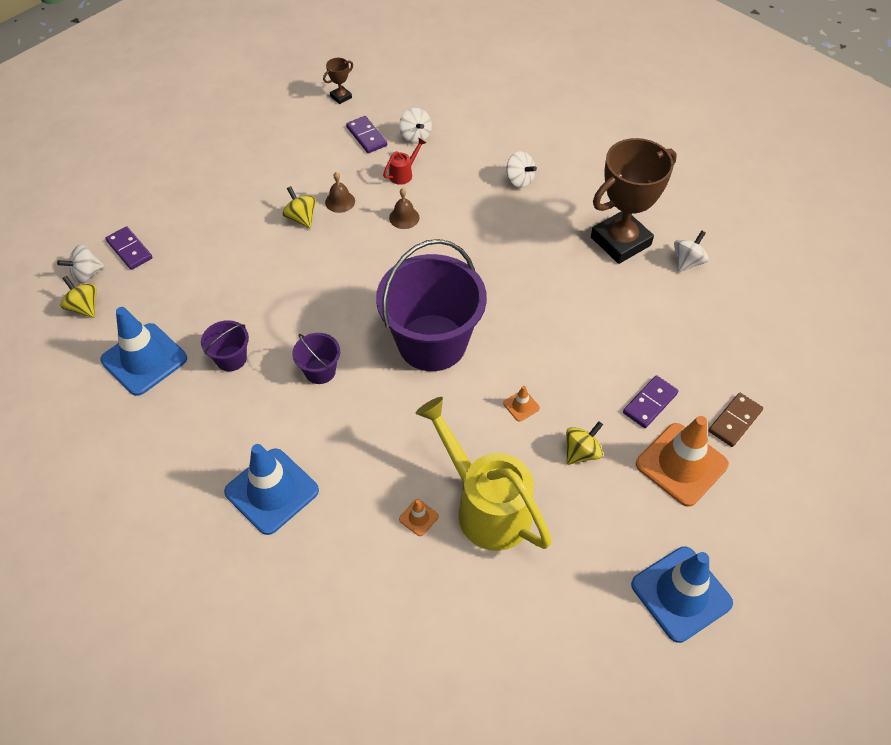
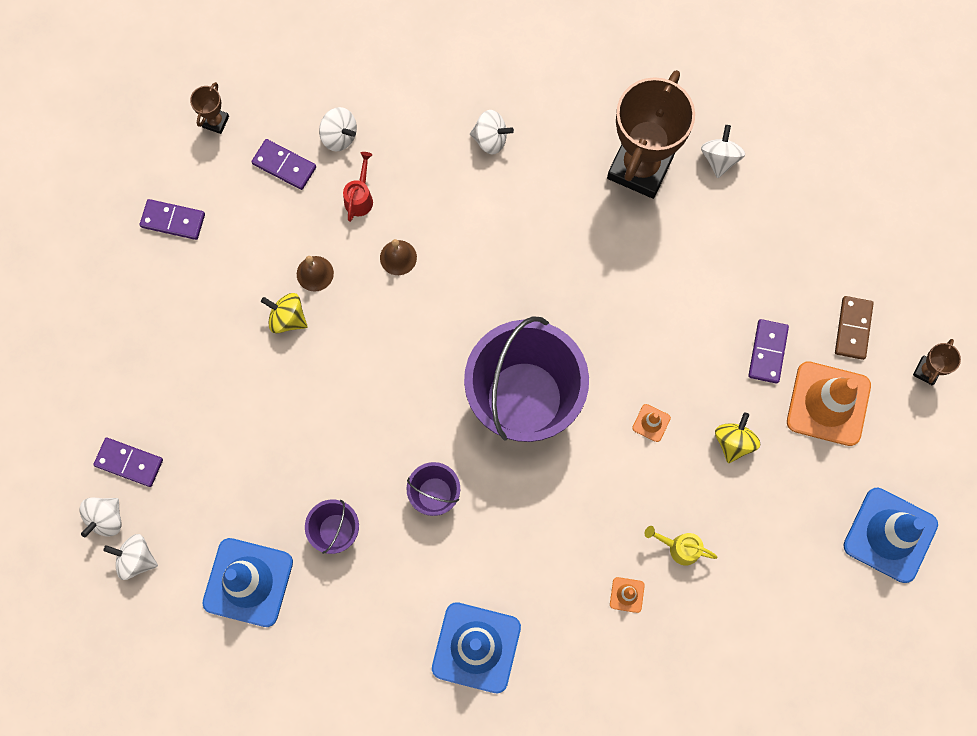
camera: 30 degrees left, 20 degrees up
(84, 307) = (136, 559): yellow spinning top -> white spinning top
(271, 134) = (173, 220): none -> purple domino
(486, 506) = (679, 547): yellow watering can -> yellow watering can, size x0.40
(786, 483) = (926, 371): none -> brown trophy

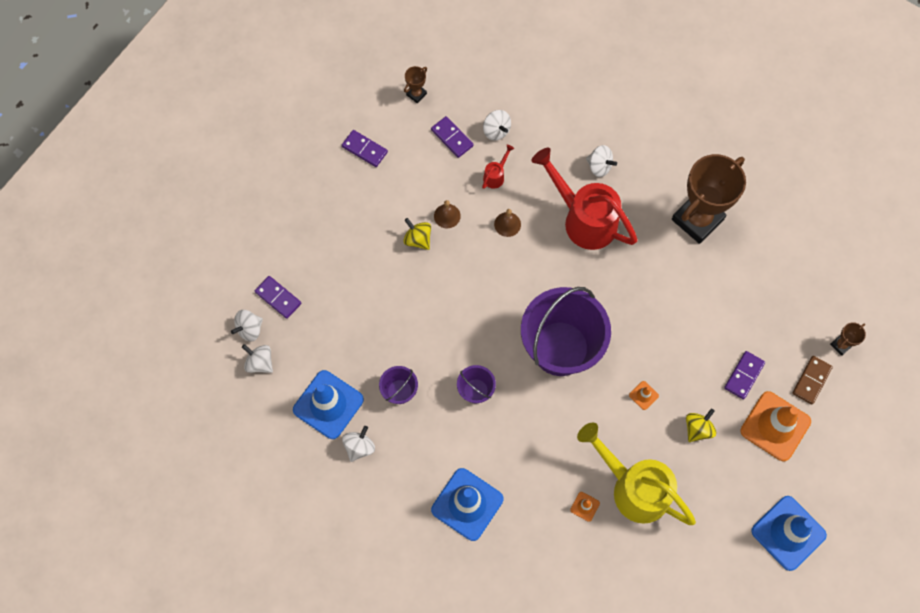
camera: 20 degrees right, 5 degrees down
(494, 216) = (583, 219): none -> red watering can
(679, 547) = (633, 487): yellow watering can -> yellow watering can, size x2.48
(719, 158) = (756, 232): white spinning top -> white spinning top (359, 447)
(926, 371) = (855, 428): brown trophy -> brown trophy (841, 345)

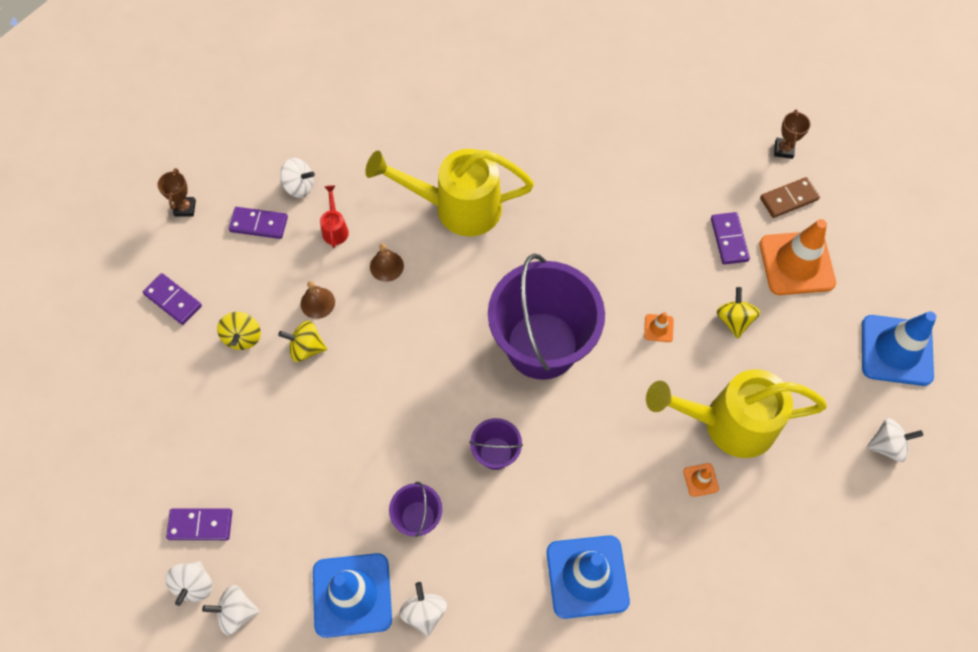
camera: 40 degrees left, 5 degrees down
(364, 149) = (173, 300): purple domino -> purple domino turned 45 degrees clockwise
(386, 204) = (243, 337): none -> yellow spinning top
(583, 219) = (457, 207): red watering can -> yellow watering can
(599, 166) = (430, 149): white spinning top -> white spinning top (887, 445)
(697, 219) = (562, 132): brown trophy -> none
(811, 380) = (788, 199): brown domino -> brown domino turned 75 degrees clockwise

